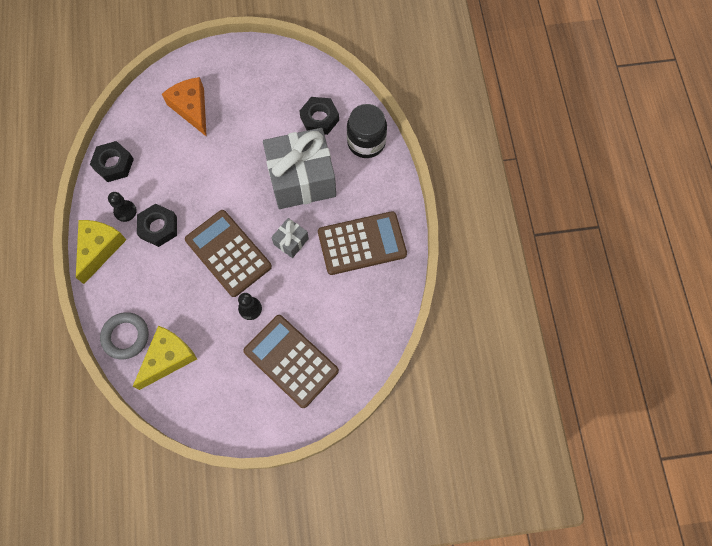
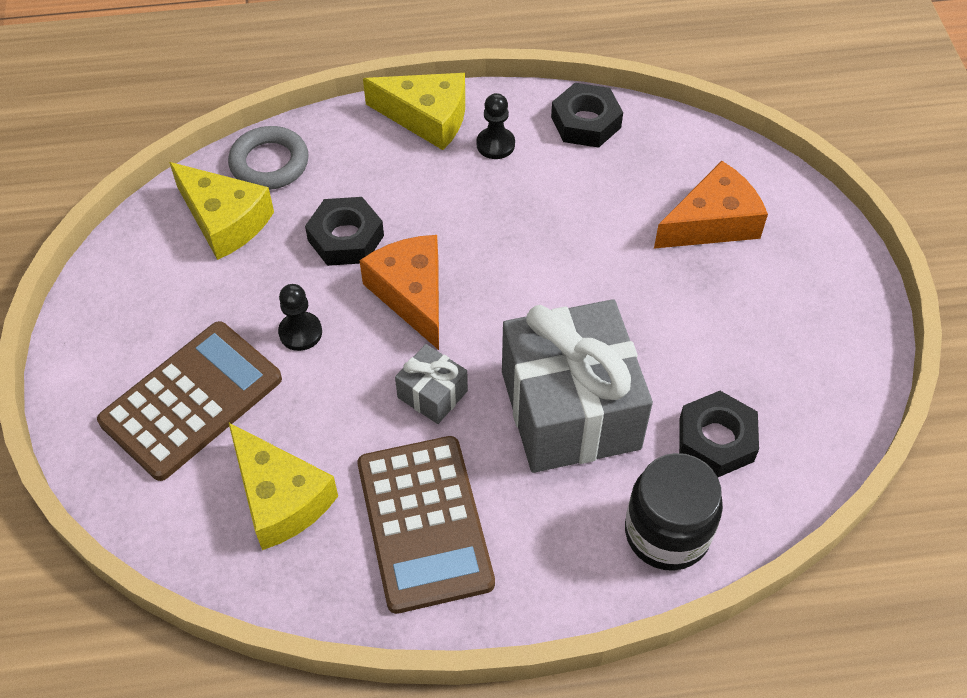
camera: 90 degrees right, 15 degrees down
(158, 227) = (465, 191): black nut -> black nut (346, 238)
(228, 253) = (411, 294): brown calculator -> orange cheese
(348, 310) = (280, 498): none -> yellow cheese

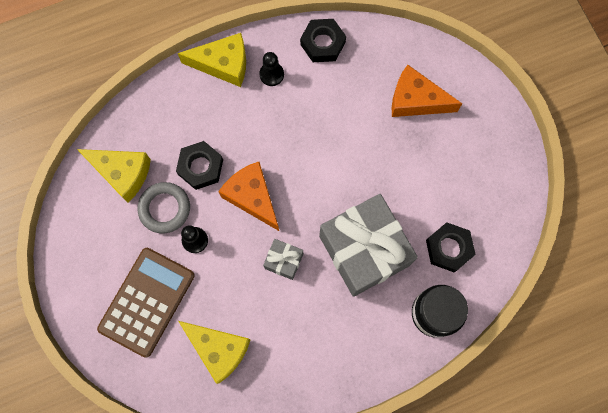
camera: 15 degrees left, 20 degrees up
(269, 163) = (135, 124): grey ring -> grey ring (164, 208)
(424, 523) = (302, 343): brown calculator -> none
(712, 222) = (416, 100): orange cheese -> orange cheese turned 120 degrees counterclockwise

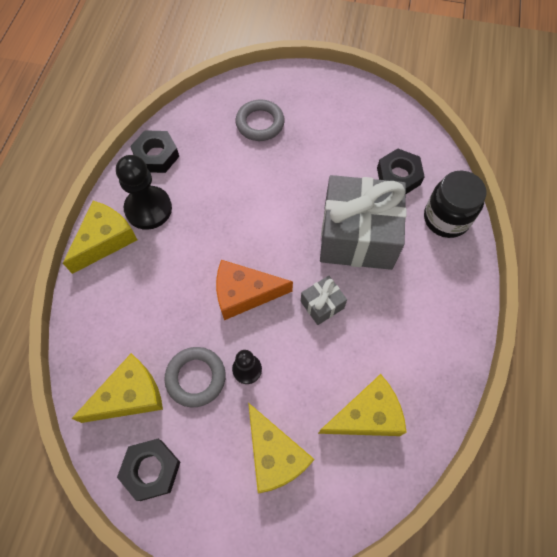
camera: 55 degrees left, 10 degrees down
(147, 302) = (274, 455): brown calculator -> yellow cheese
(200, 167) = (182, 319): black nut -> black nut (151, 470)
(271, 74) = (148, 209): black pawn -> black pawn, size x1.80
(416, 100) = (260, 123): orange cheese -> grey ring

